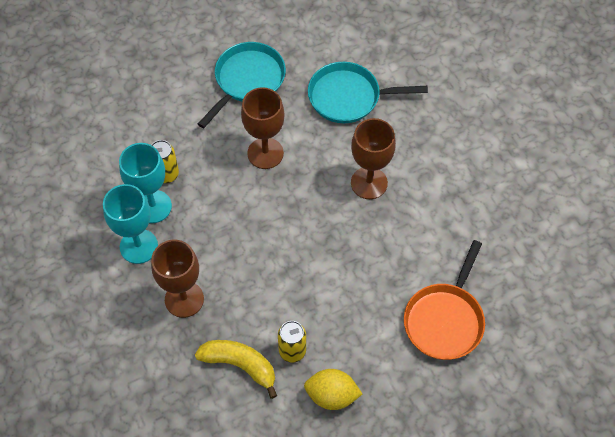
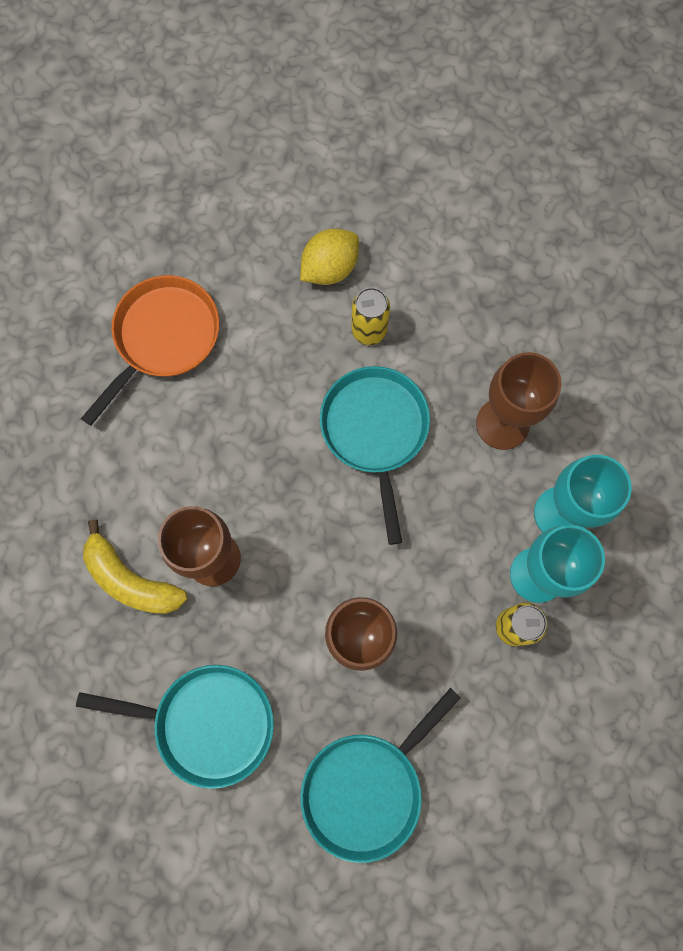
camera: 170 degrees left, 15 degrees up
(240, 365) = (438, 324): yellow banana -> yellow banana (131, 580)
(275, 279) = (375, 431): none -> turquoise pan
(332, 395) = (330, 268): yellow lemon -> yellow lemon turned 60 degrees counterclockwise

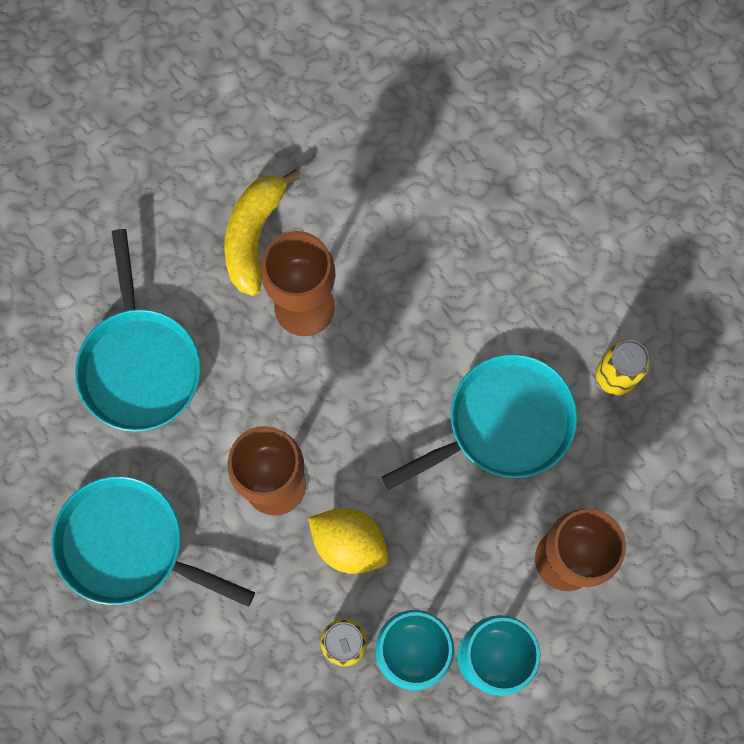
camera: 70 degrees right, 0 degrees up
(163, 338) = (519, 166): orange pan -> none
(330, 268) = (670, 308): yellow lemon -> yellow lemon (349, 543)

